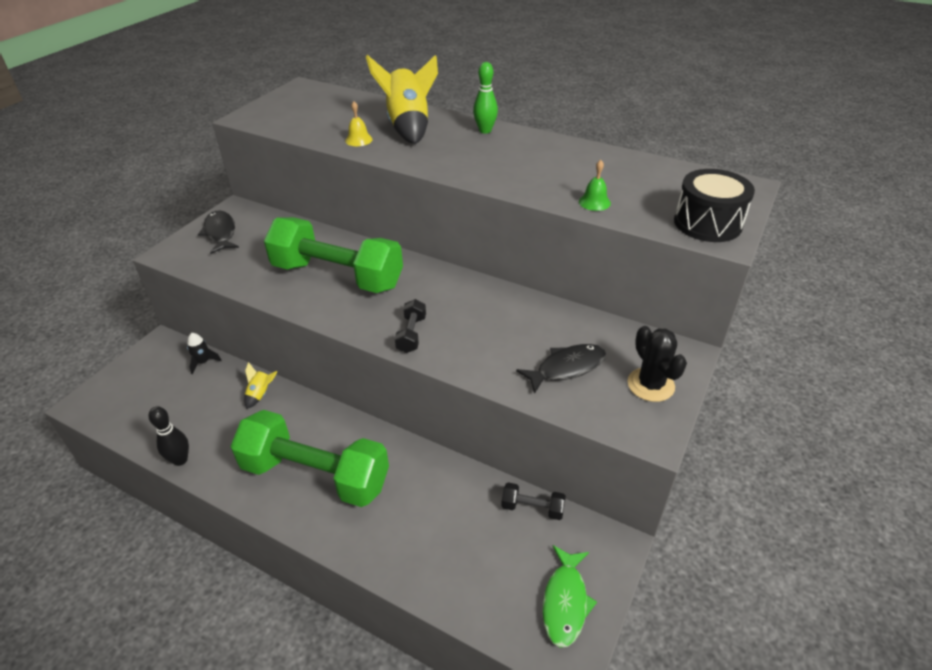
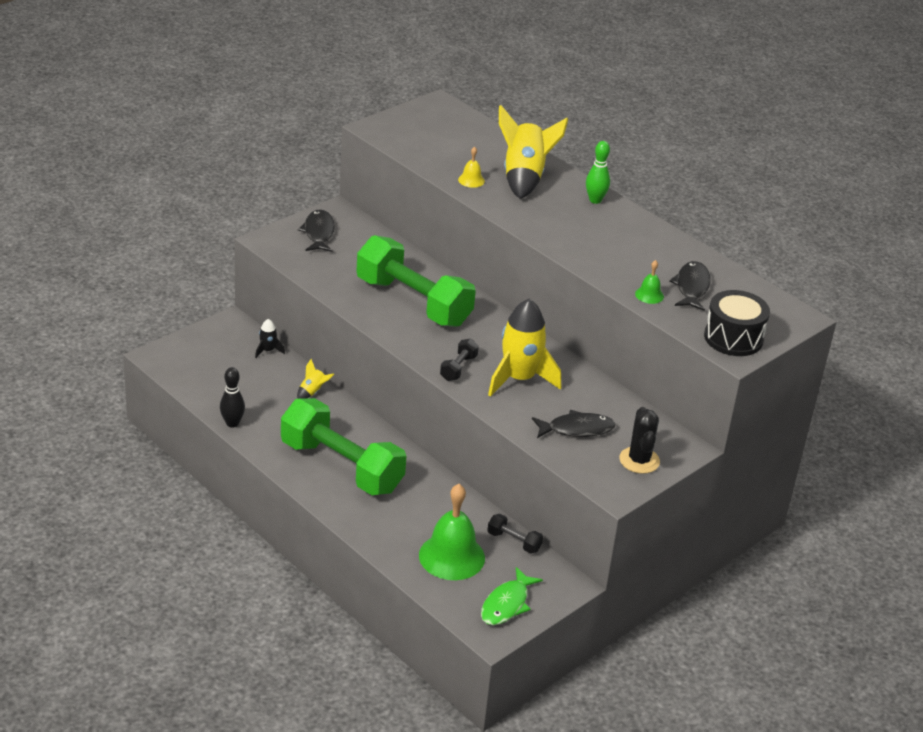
camera: 15 degrees right, 5 degrees down
(476, 554) = (452, 556): none -> green bell
(479, 327) = (519, 379): none -> yellow rocket
(628, 184) = (691, 287): none -> black fish

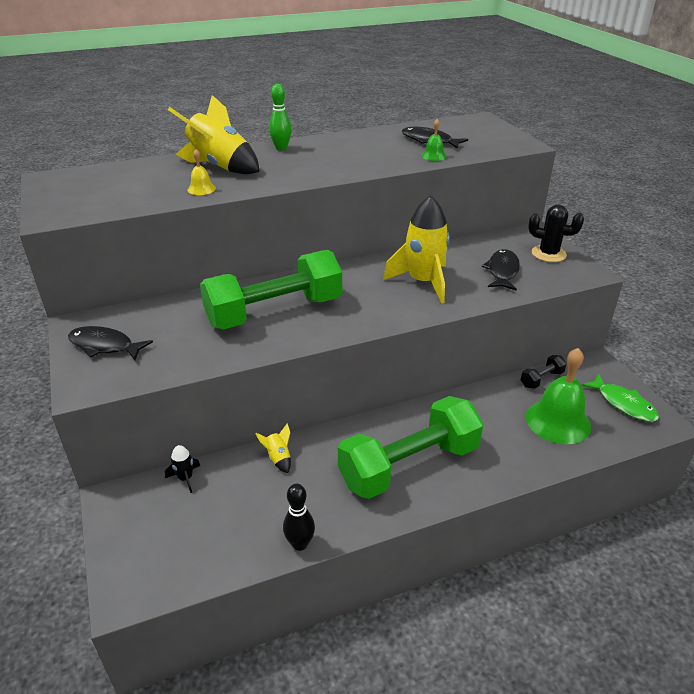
camera: 65 degrees left, 0 degrees up
(458, 368) = (394, 310): black dumbbell -> none
(733, 338) = (503, 141): black drum -> none

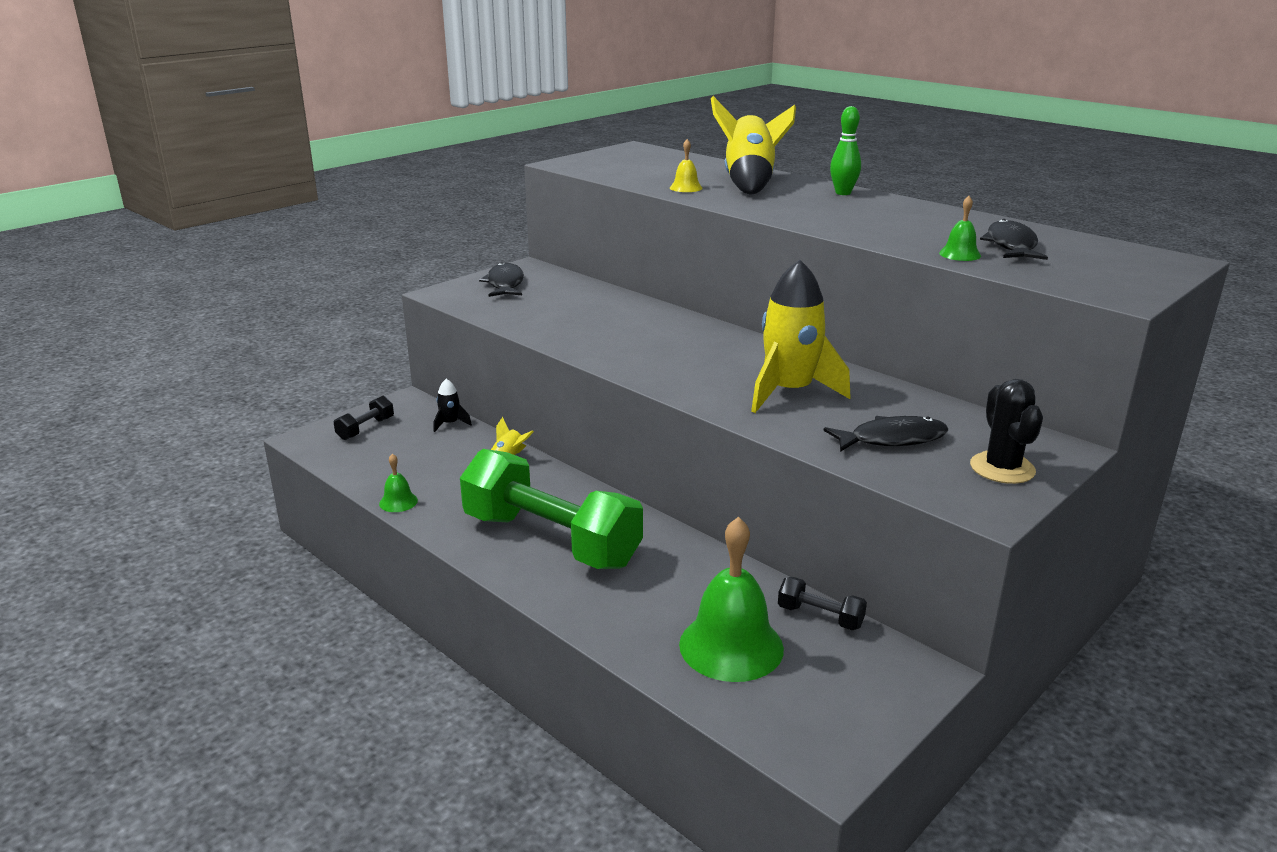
camera: 65 degrees right, 10 degrees down
(143, 542) = (365, 429): none -> black dumbbell
(274, 312) = (629, 331): green dumbbell -> none
(300, 544) = (398, 502): black bowling pin -> green bell
(623, 404) = (837, 712): green fish -> none

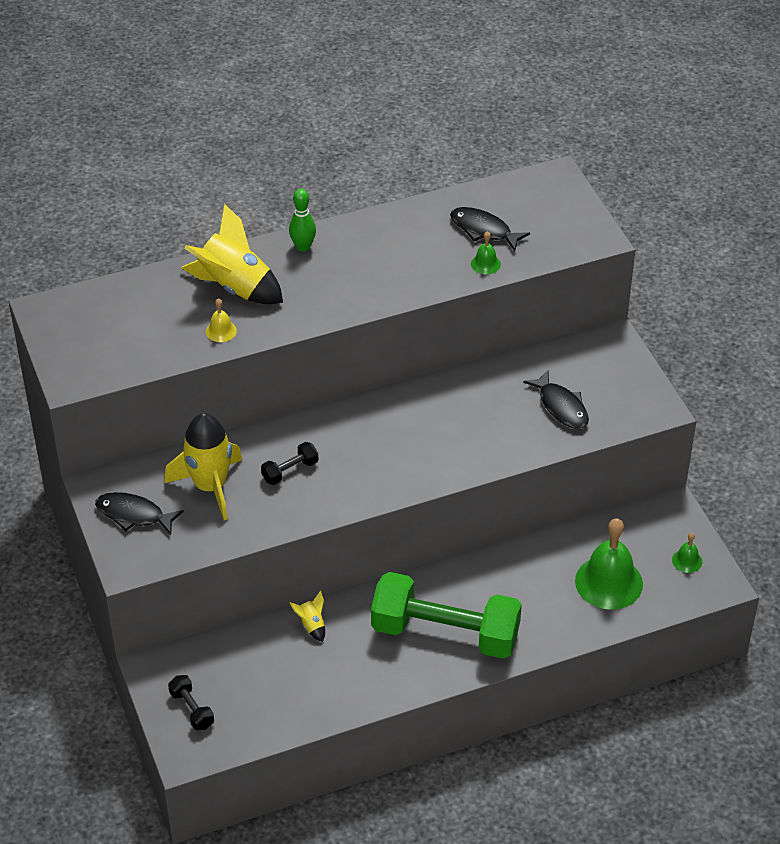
camera: 65 degrees left, 20 degrees up
(398, 502) = (338, 711): green bell -> green bell (687, 560)
(450, 423) = (220, 647): black rocket -> none
(551, 540) = (445, 633): green dumbbell -> green dumbbell turned 45 degrees clockwise
(789, 392) = (468, 424): yellow rocket -> yellow rocket (210, 486)
(820, 617) = (603, 528): black dumbbell -> black dumbbell (290, 471)
(892, 439) = (561, 406): black fish -> black fish turned 135 degrees clockwise
(1002, 468) = (621, 377): black cactus -> none

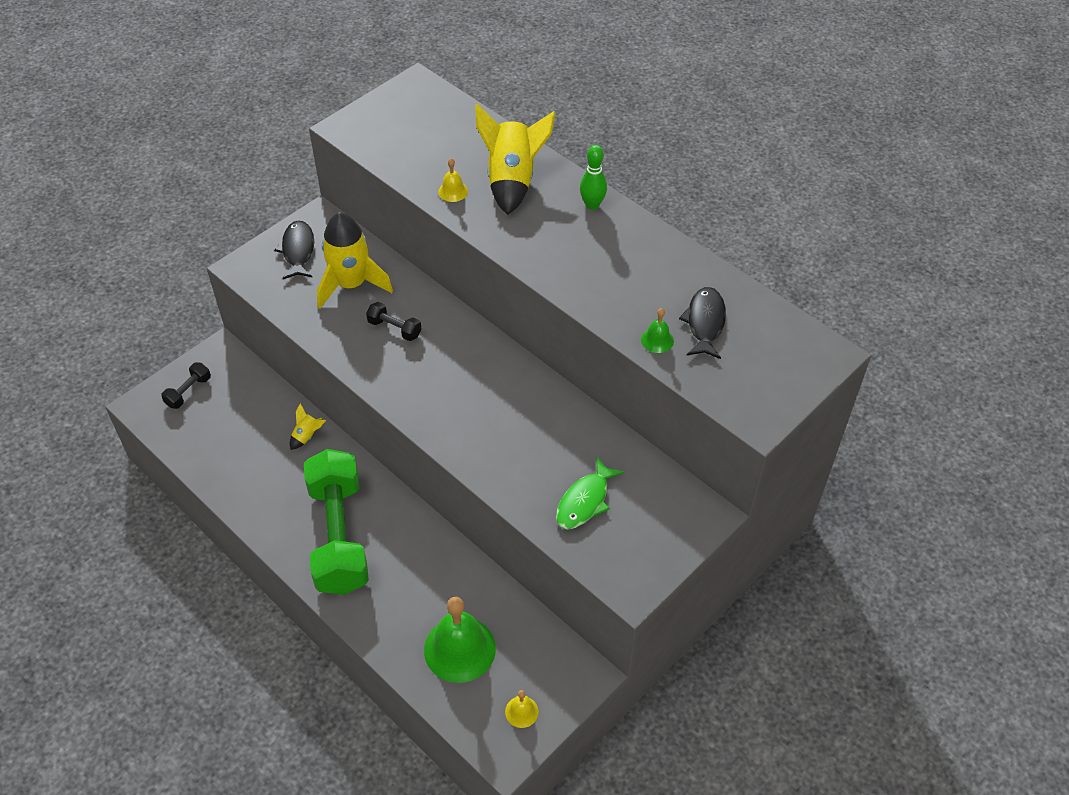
camera: 65 degrees right, 5 degrees up
(561, 406) = (585, 501): black fish -> green fish
(687, 560) = (521, 711): green bell -> yellow bell

